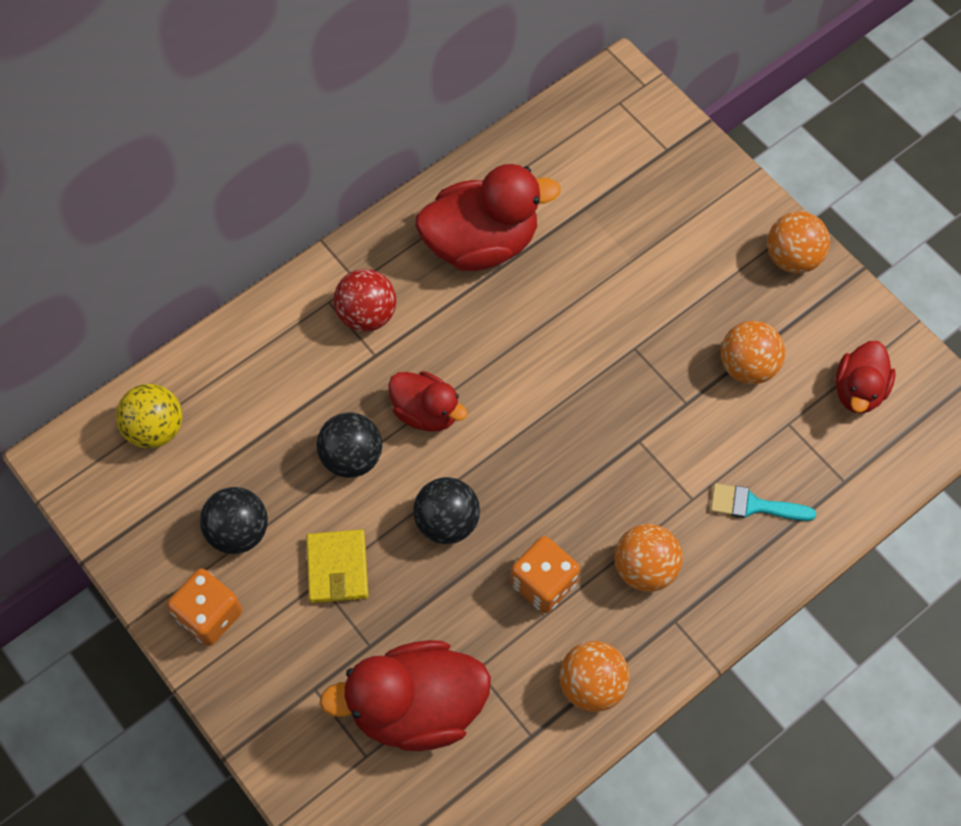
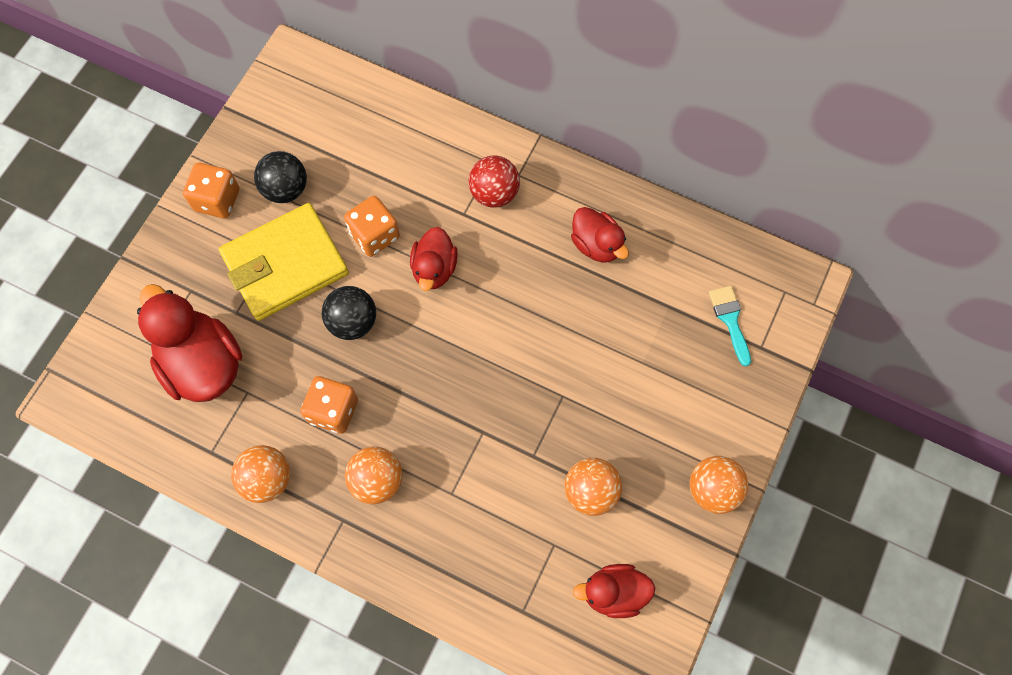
camera: 65 degrees right, 5 degrees up
(155, 428) = (339, 102): yellow ball -> none
(337, 568) = (285, 265): yellow wallet -> yellow wallet, size x1.87
(351, 457) = (375, 235): black ball -> orange dice
(481, 243) = (596, 245): red duck -> red duck, size x0.59
(753, 505) = (467, 544): turquoise brush -> turquoise brush (730, 320)

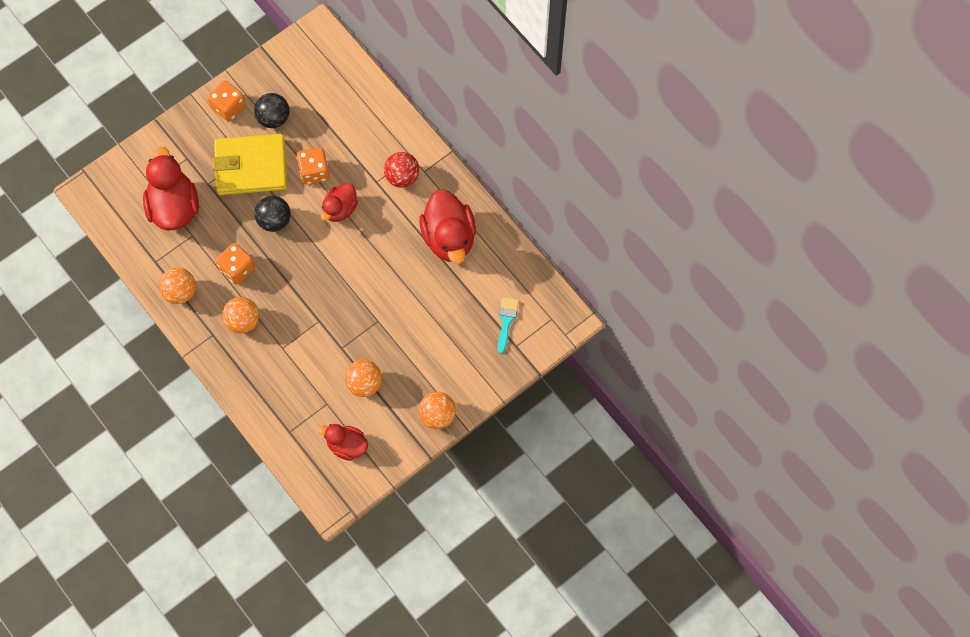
camera: 25 degrees right, 0 degrees up
(596, 245) = (449, 237): red duck -> red duck, size x1.70

